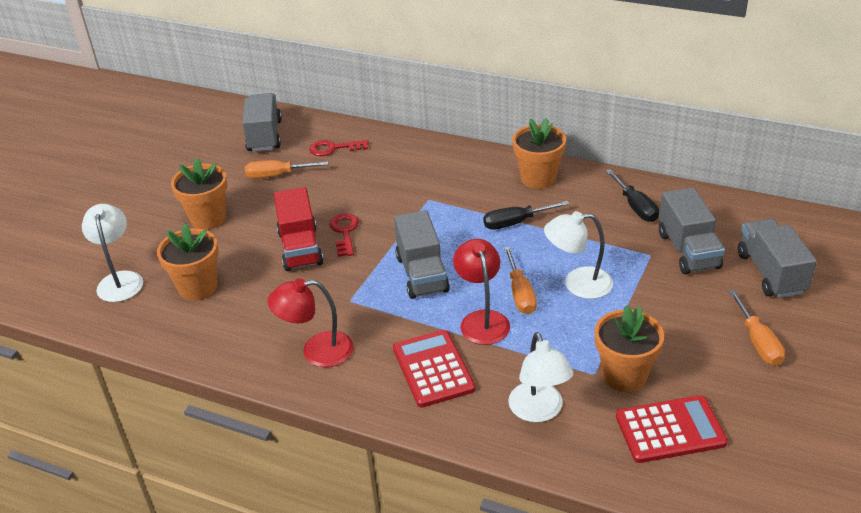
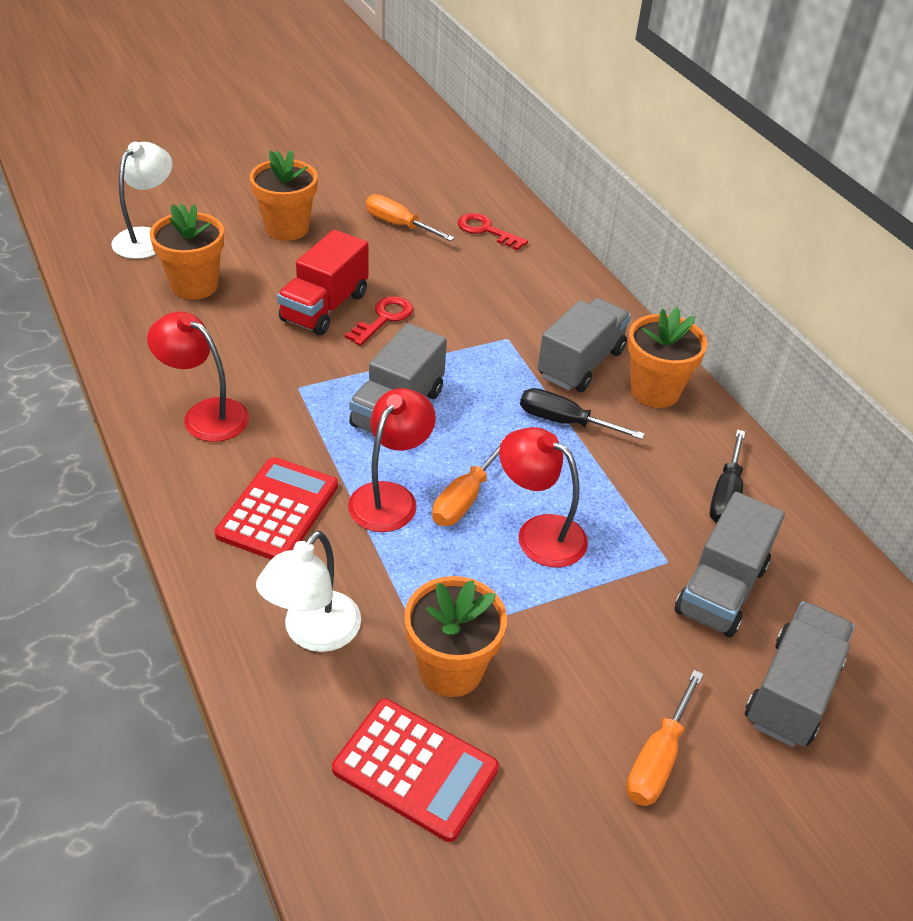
camera: 35 degrees right, 5 degrees up
(264, 136) = (439, 180): grey truck -> grey truck (581, 363)
(578, 284) = (539, 533): white lamp -> red lamp

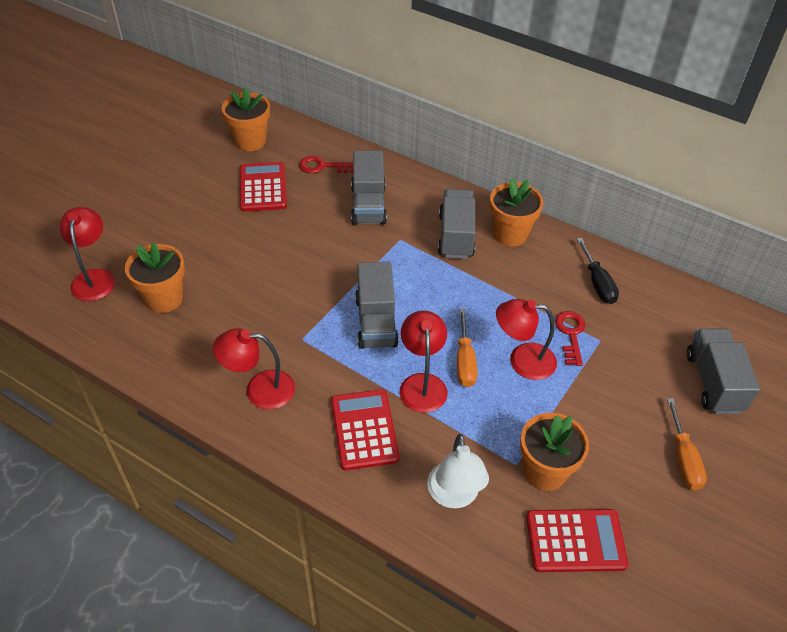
camera: 30 degrees left, 5 degrees up
(147, 238) = (94, 277): white lamp -> red lamp
(287, 228) = (189, 224): orange flower pot -> orange flower pot (250, 141)
(325, 307) = (268, 272): red truck -> none
(384, 319) = (313, 262): red key -> red key (571, 334)
(399, 225) = (263, 187): orange screwdriver -> red calculator
(564, 422) = (478, 280): black screwdriver -> none
(721, 589) = (638, 342): grey truck -> grey truck (368, 205)

